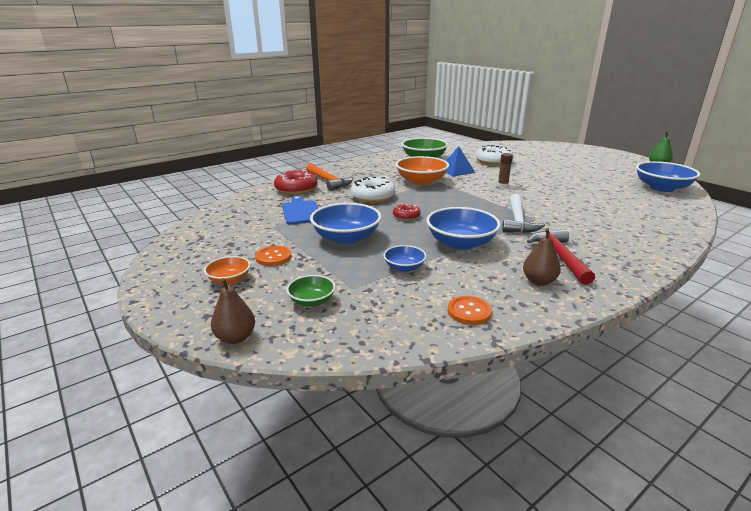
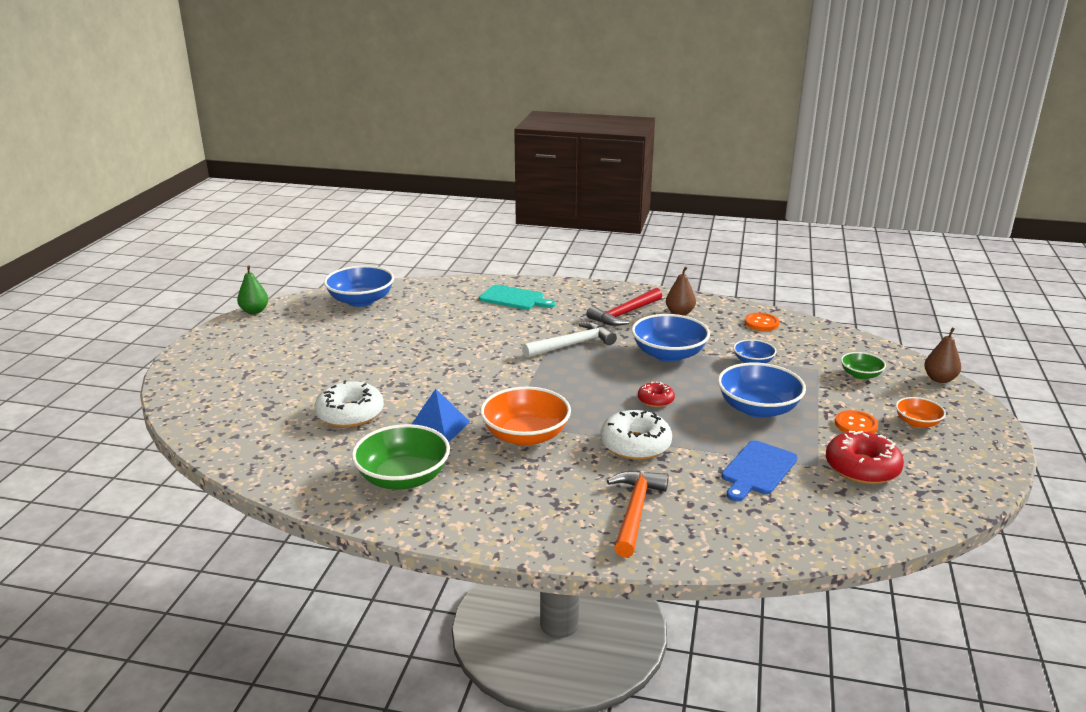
camera: 130 degrees left, 0 degrees up
(296, 189) = (707, 521): red donut -> red donut (862, 468)
(503, 186) = (467, 378): brown glue stick -> none
(634, 228) = (514, 298): none -> turquoise cutting board

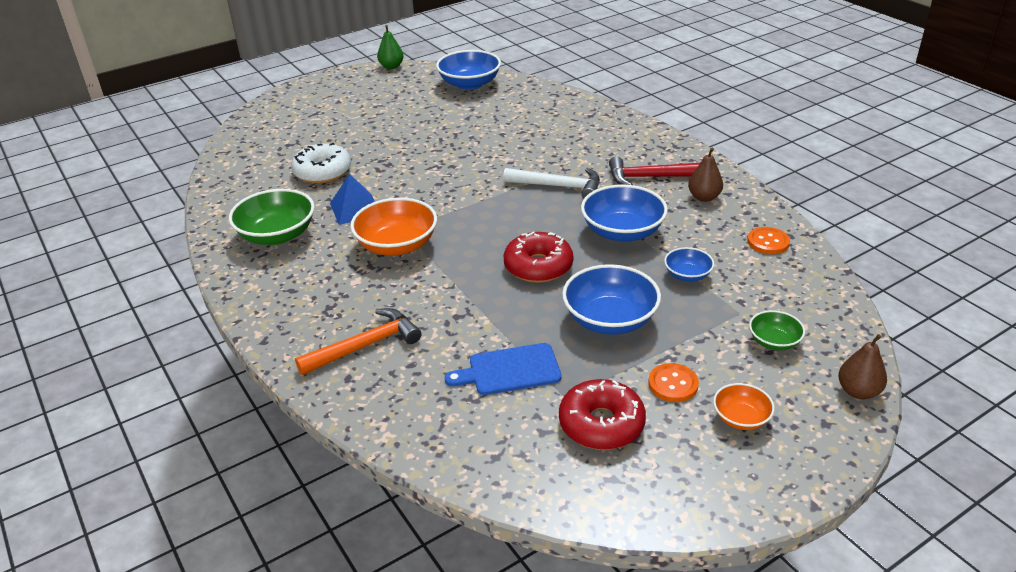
camera: 45 degrees right, 10 degrees up
(514, 298) = (583, 125): turquoise cutting board -> none
(635, 445) = (456, 295): white donut -> none
(655, 400) = (538, 266): red donut -> red donut, size x1.78

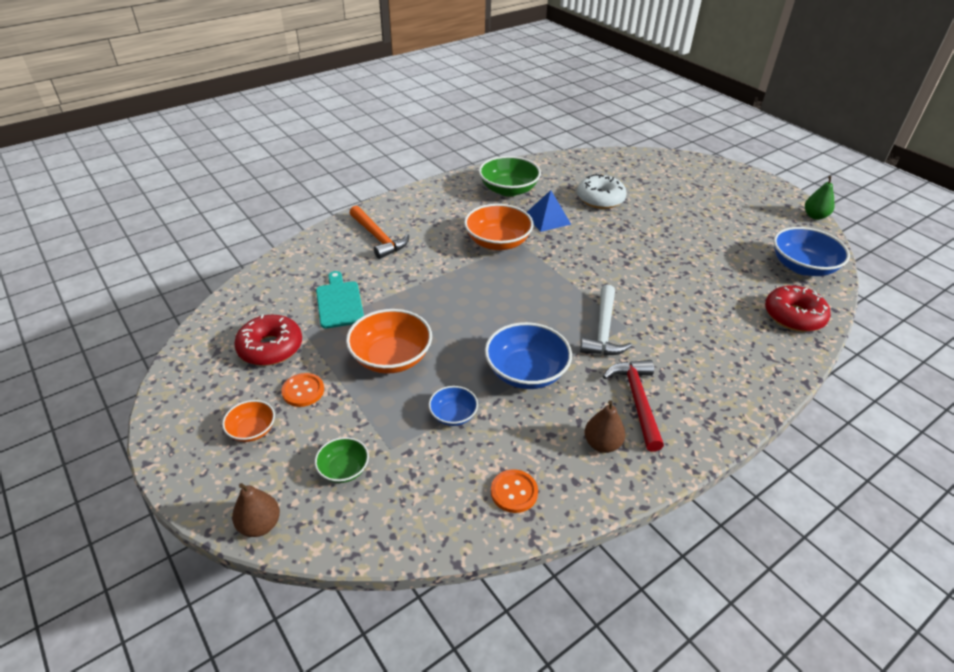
camera: 85 degrees right, 5 degrees up
(509, 370) = (339, 302): blue cutting board -> turquoise cutting board
(538, 266) = (468, 316): red donut -> red donut (793, 316)
(610, 319) = (391, 357): blue bowl -> orange bowl

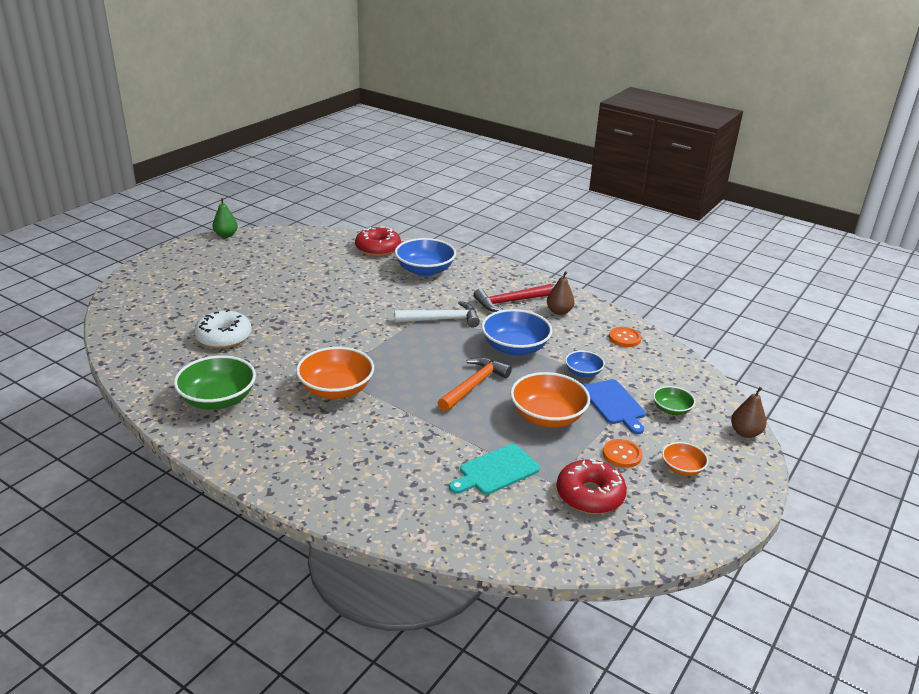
camera: 110 degrees left, 10 degrees down
(378, 238) = (364, 477): orange hammer -> orange hammer (474, 385)
(382, 419) = (614, 404): none -> blue cutting board
(547, 219) = (277, 365): blue pyramid -> none
(802, 267) = (310, 243): blue bowl -> blue bowl (425, 270)

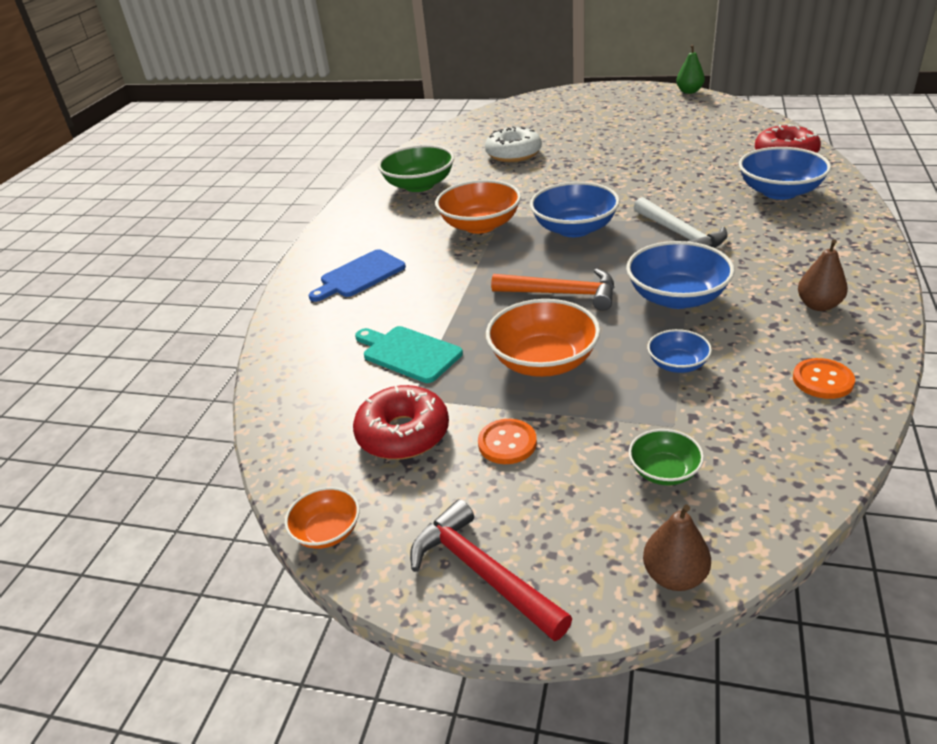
camera: 75 degrees right, 5 degrees up
(390, 352) = (574, 229): none -> blue bowl
(510, 302) = (788, 263): red hammer -> red hammer (482, 573)
(614, 404) = (623, 410): blue cutting board -> blue cutting board (359, 275)
(682, 468) = (516, 511): orange bowl -> orange bowl (327, 531)

